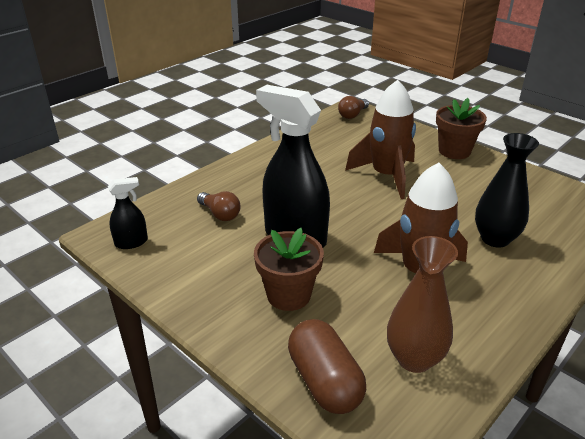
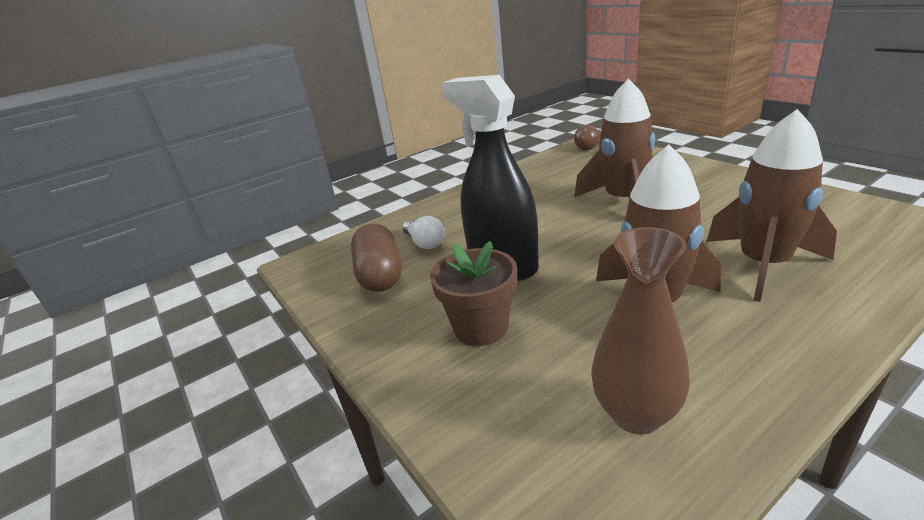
camera: 15 degrees right, 5 degrees down
(131, 242) = (324, 271): black spray bottle -> none
(220, 214) = (425, 243): brown light bulb -> white light bulb
(324, 381) = (504, 437): brown capsule -> brown capsule (380, 275)
(454, 151) = (710, 174): brown flower pot -> none
(495, 239) = (763, 265): black vase -> brown rocket

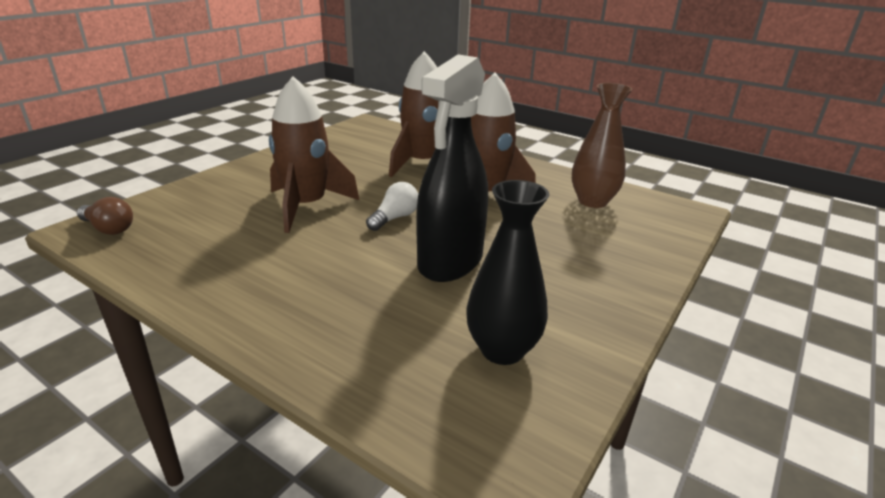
camera: 115 degrees left, 0 degrees up
(380, 275) = (502, 350): brown capsule -> black vase
(425, 243) = (411, 329): white light bulb -> white light bulb (395, 218)
(481, 328) = (554, 260): brown flower pot -> none

